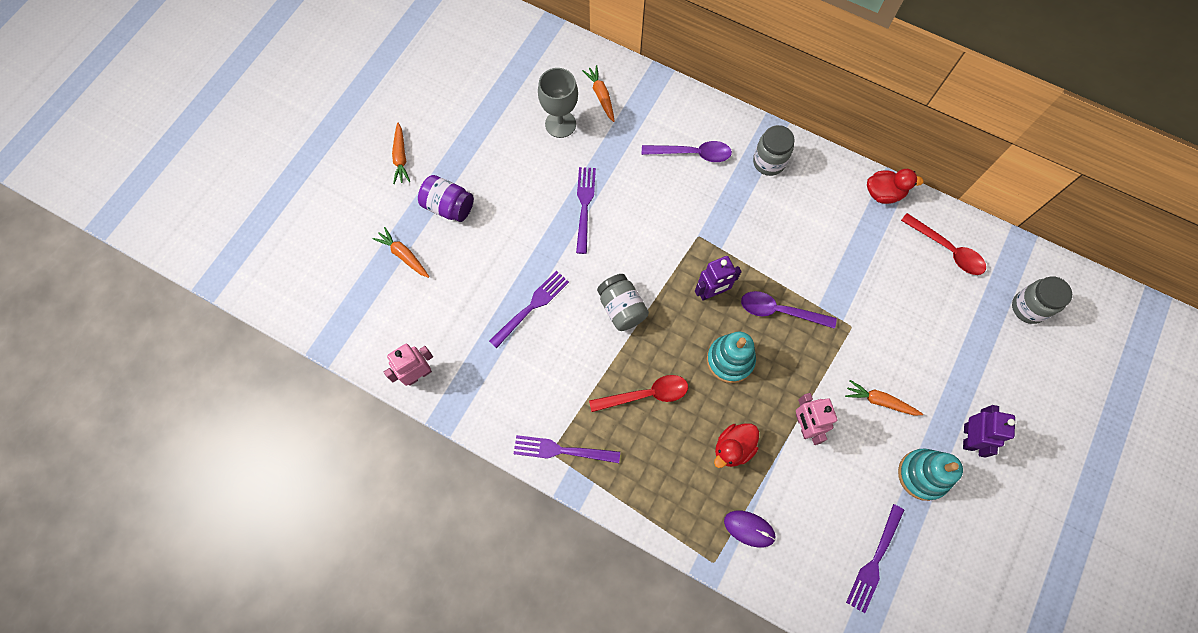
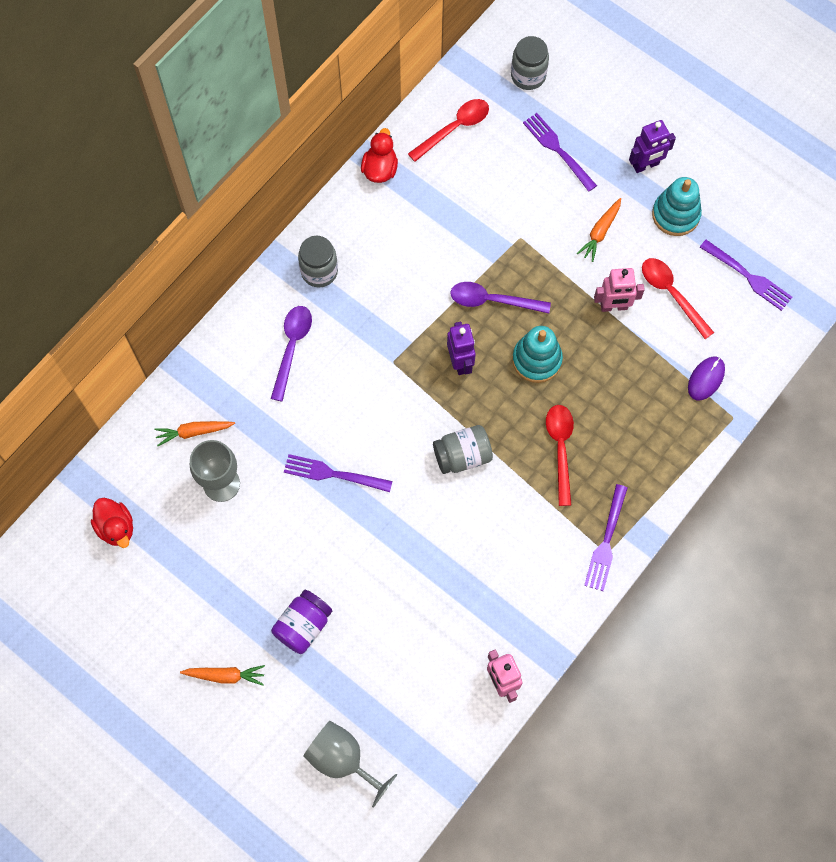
camera: 80 degrees left, 0 degrees up
(339, 256) = (343, 760): none -> grey goblet
(403, 255) = (356, 684): orange carrot -> none
(531, 307) = (444, 549): purple fork -> purple fork (557, 150)
(733, 448) = (627, 376): red duck -> red duck (116, 527)
(780, 311) = (492, 300): purple spoon -> purple spoon turned 75 degrees clockwise
(832, 482) = (671, 294): none -> red spoon
(968, 437) = (646, 165): purple robot -> purple robot turned 135 degrees clockwise

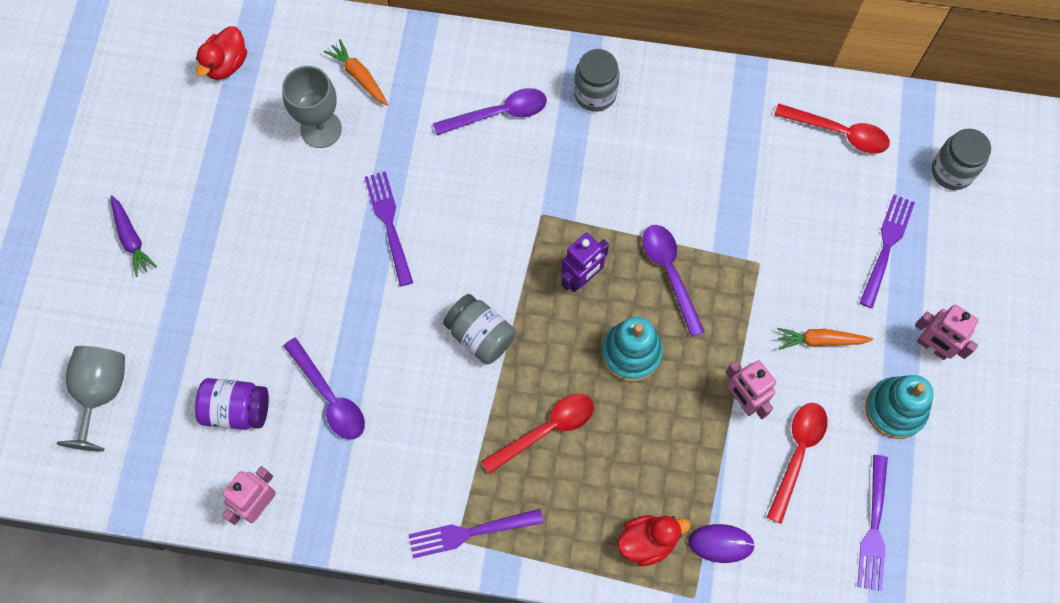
camera: 60 degrees right, 0 degrees up
(225, 675) = (131, 239): orange carrot -> purple carrot
(303, 626) = (218, 282): purple jar -> purple jar (237, 409)
(380, 169) = (744, 88): red duck -> red duck (647, 541)
(447, 588) = (329, 397): none -> purple spoon
(646, 165) = (932, 347): purple robot -> pink robot

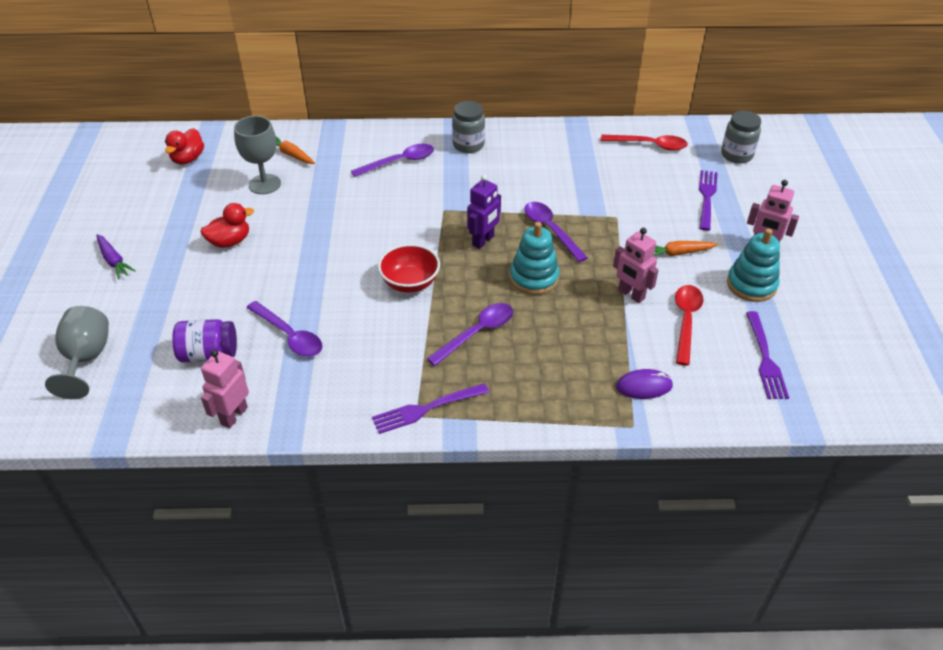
camera: 10 degrees left, 25 degrees down
(389, 224) = (325, 228): purple fork -> none
(480, 336) = (410, 283): grey jar -> red bowl
(546, 430) = (477, 333): red spoon -> purple spoon
(647, 541) = (581, 393): red duck -> red duck (230, 241)

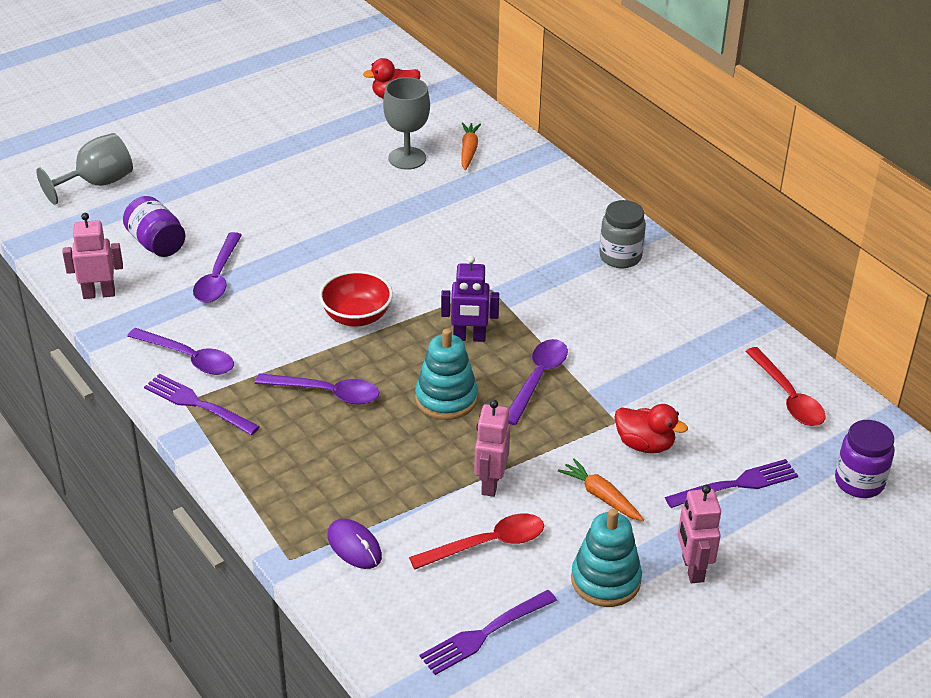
camera: 55 degrees right, 5 degrees down
(114, 261) = (220, 133): purple carrot -> none
(230, 241) = (306, 180): red duck -> red duck (645, 444)
(399, 162) = (535, 223): purple spoon -> purple spoon (189, 358)
(736, 155) = (859, 482): grey jar -> purple jar

